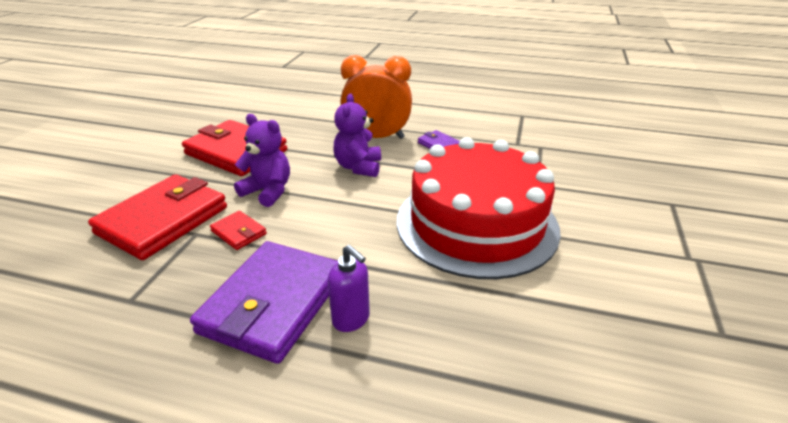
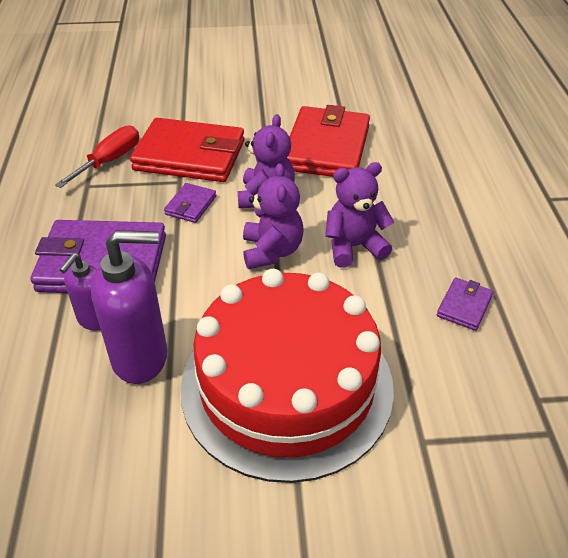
camera: 70 degrees right, 10 degrees up
(105, 276) = (110, 161): none -> red screwdriver
(239, 232) = (190, 205): red wallet -> purple wallet
(335, 202) = (272, 251): none -> purple teddy bear
(377, 137) = (439, 241): orange clock -> none
(416, 294) = (141, 358): none -> purple soap dispenser

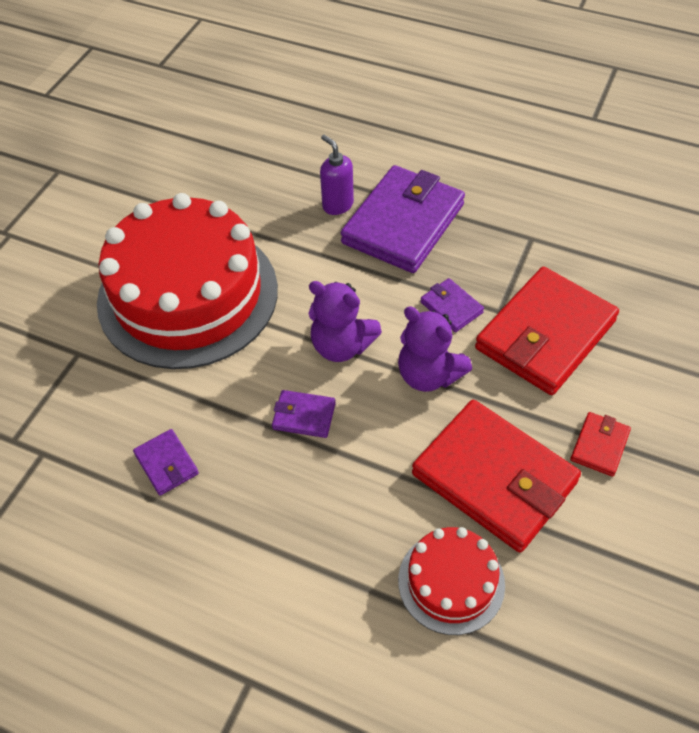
camera: 120 degrees right, 10 degrees up
(110, 161) = (568, 265): red screwdriver -> none
(141, 358) = (278, 221): purple soap dispenser -> none
(268, 117) = (599, 446): none -> red wallet
(354, 247) = (304, 416): purple teddy bear -> purple wallet
(410, 145) = (451, 582): none -> red cake

